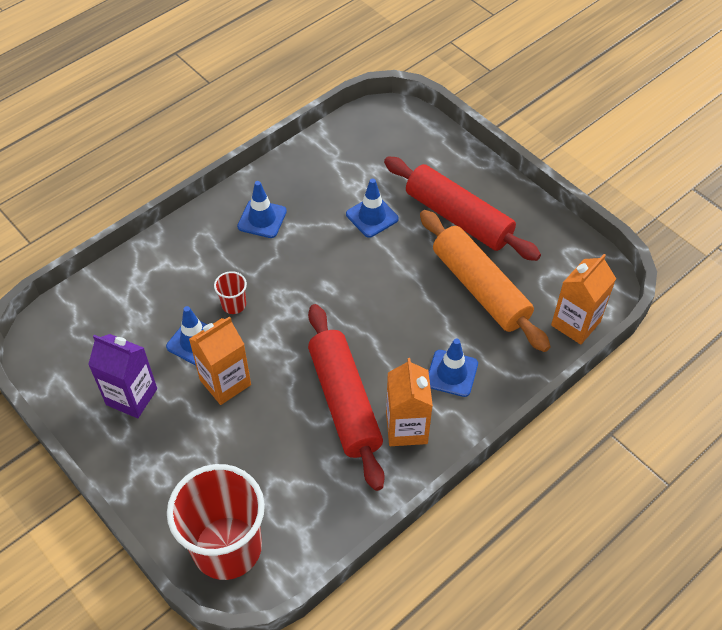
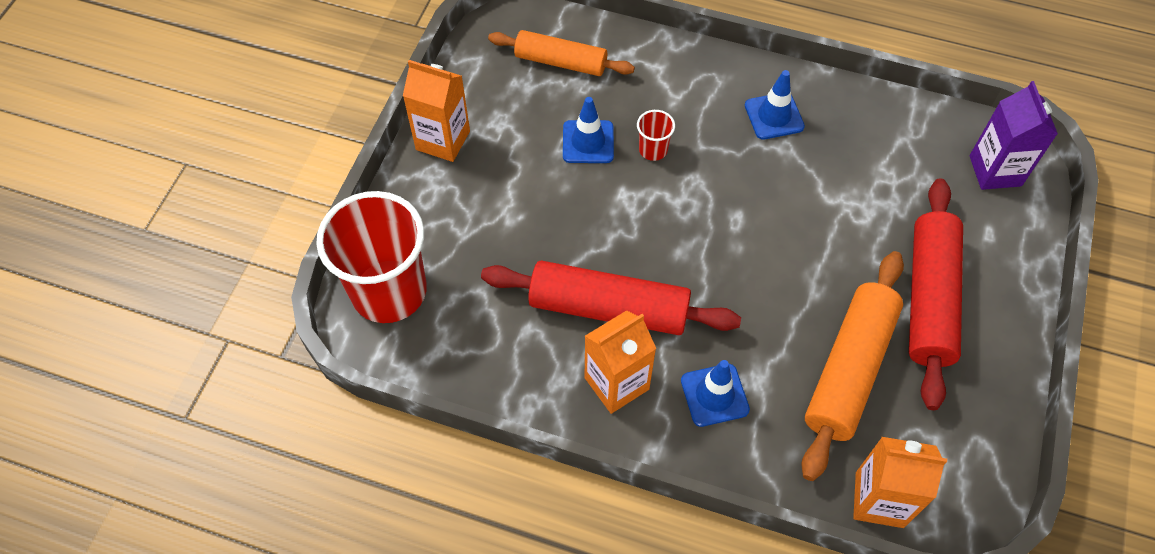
camera: 60 degrees right, 5 degrees up
(107, 322) = (561, 62): none -> orange rolling pin
(131, 396) = (495, 127): purple carton -> purple carton (995, 171)
(225, 382) = (560, 192): orange carton -> orange carton (443, 140)
(344, 402) = (608, 308): red rolling pin -> red rolling pin turned 60 degrees clockwise
(372, 216) = (859, 212): blue traffic cone -> none

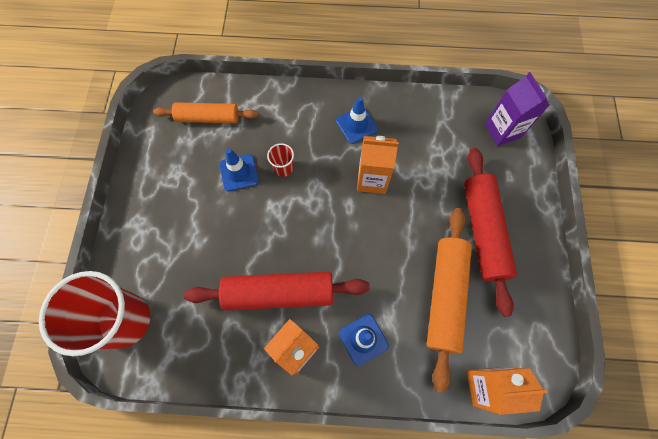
camera: 15 degrees left, 10 degrees up
(443, 140) = (139, 195): orange carton -> orange carton (372, 179)

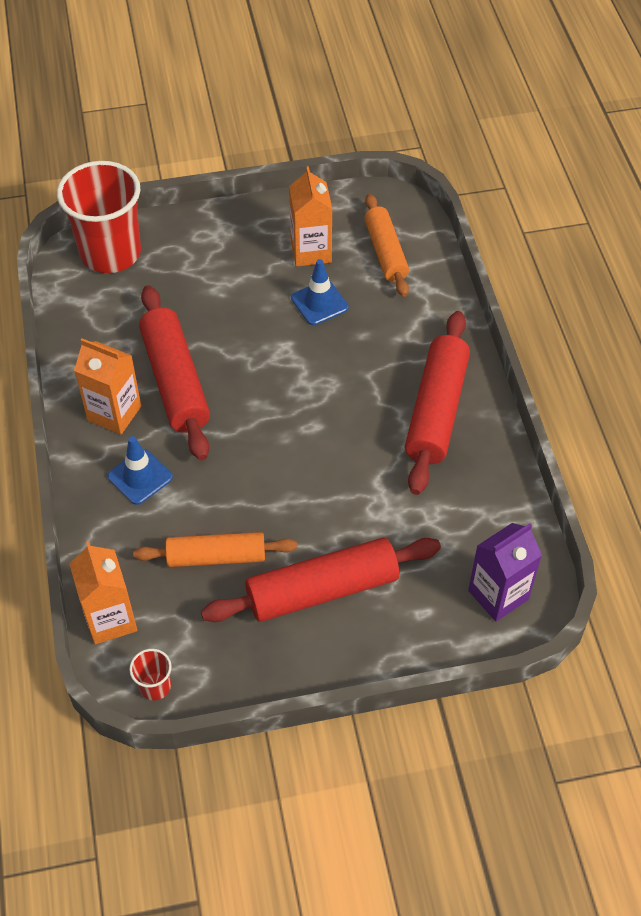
camera: 75 degrees right, 15 degrees down
(283, 168) = (342, 346): red cup -> red cup (155, 686)
(356, 125) = (436, 410): blue traffic cone -> red rolling pin
(372, 179) = (358, 444): orange carton -> orange carton (311, 251)
(445, 296) = (216, 556): orange rolling pin -> orange rolling pin, size x0.67

